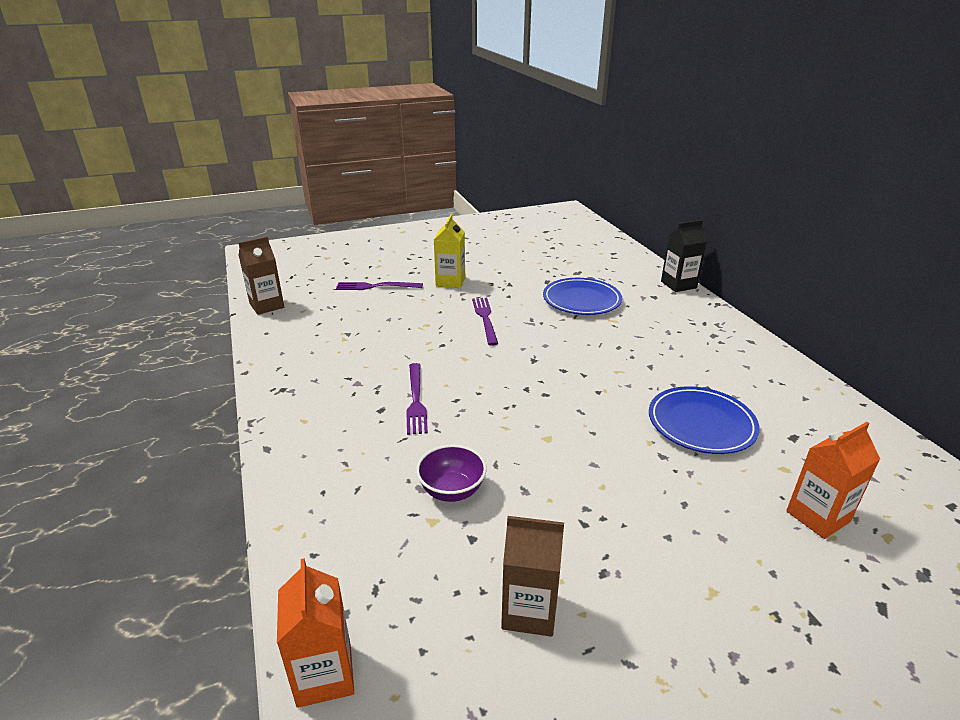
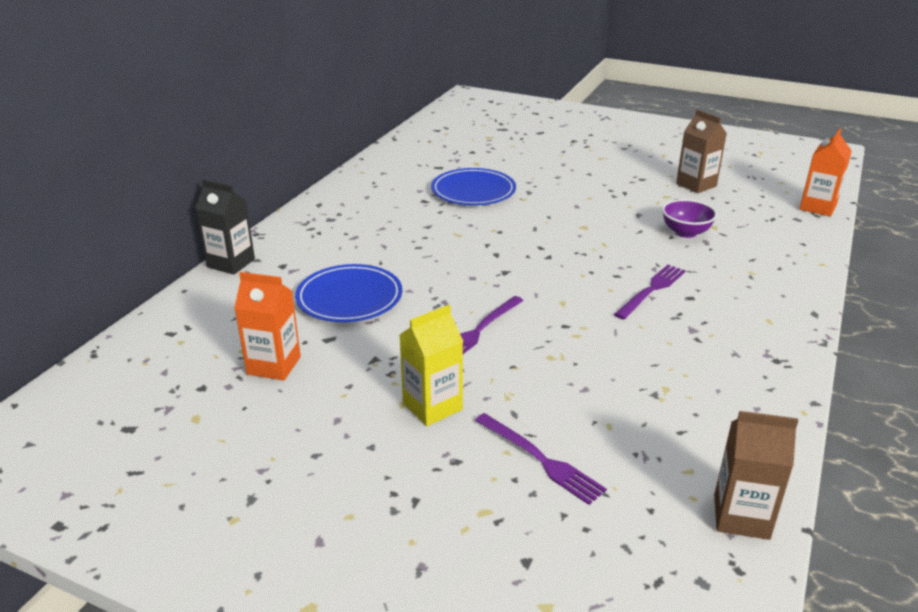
camera: 135 degrees left, 0 degrees up
(818, 516) = (503, 150): orange carton -> orange carton (274, 365)

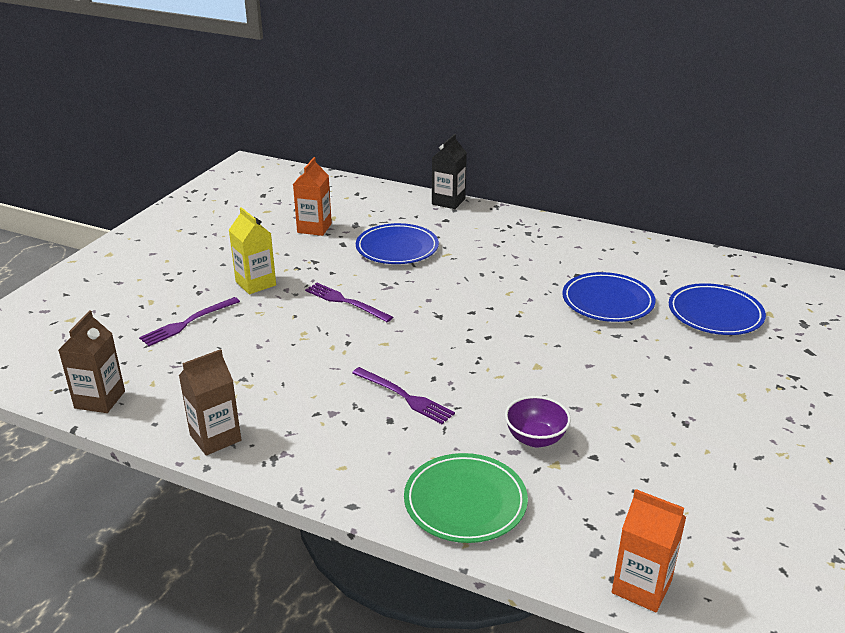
camera: 90 degrees right, 0 degrees up
(491, 154) = (715, 313): none -> blue plate
(696, 185) = (682, 470): brown carton -> brown carton (215, 438)
(777, 263) = (465, 502): none -> green plate

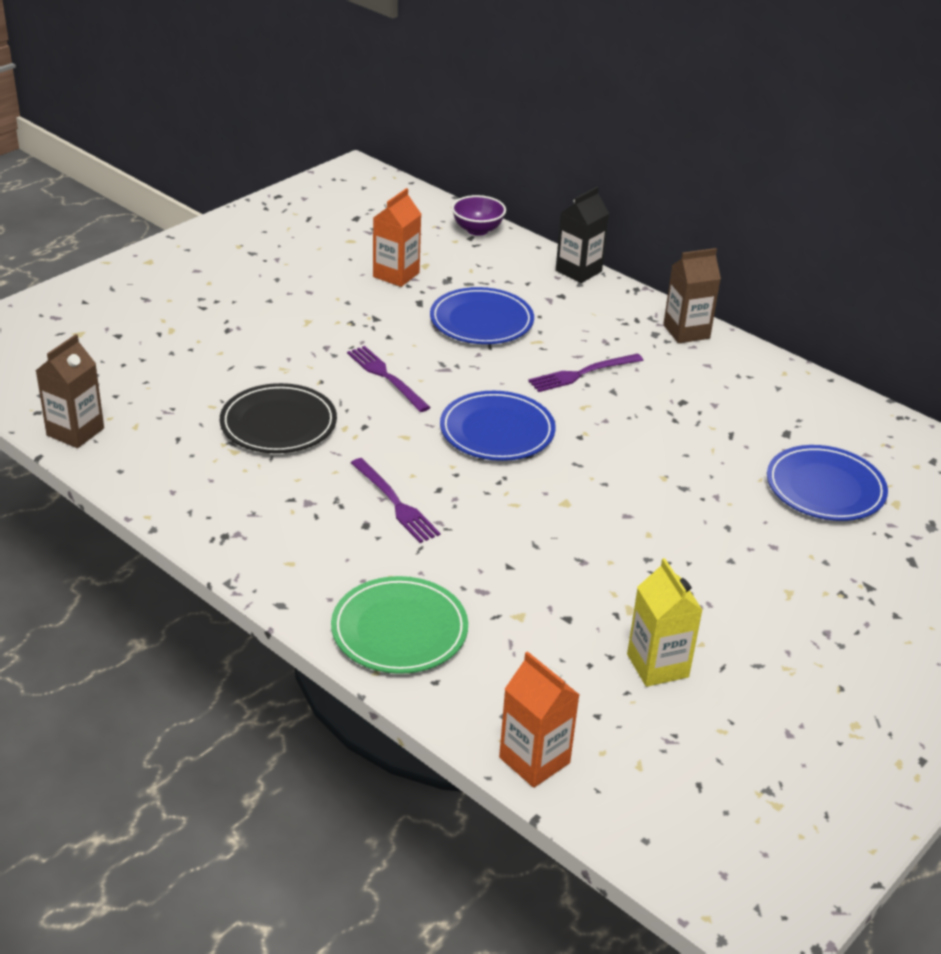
camera: 15 degrees right, 5 degrees up
(188, 323) = (200, 364): purple fork -> purple fork (582, 373)
(215, 438) = (175, 500): brown carton -> brown carton (686, 332)
(255, 283) = (295, 332): yellow carton -> yellow carton (657, 665)
(276, 355) = (278, 424): none -> black plate
(535, 438) = (514, 583): purple bowl -> purple bowl (477, 230)
(607, 301) = (699, 443): blue plate -> blue plate (497, 431)

